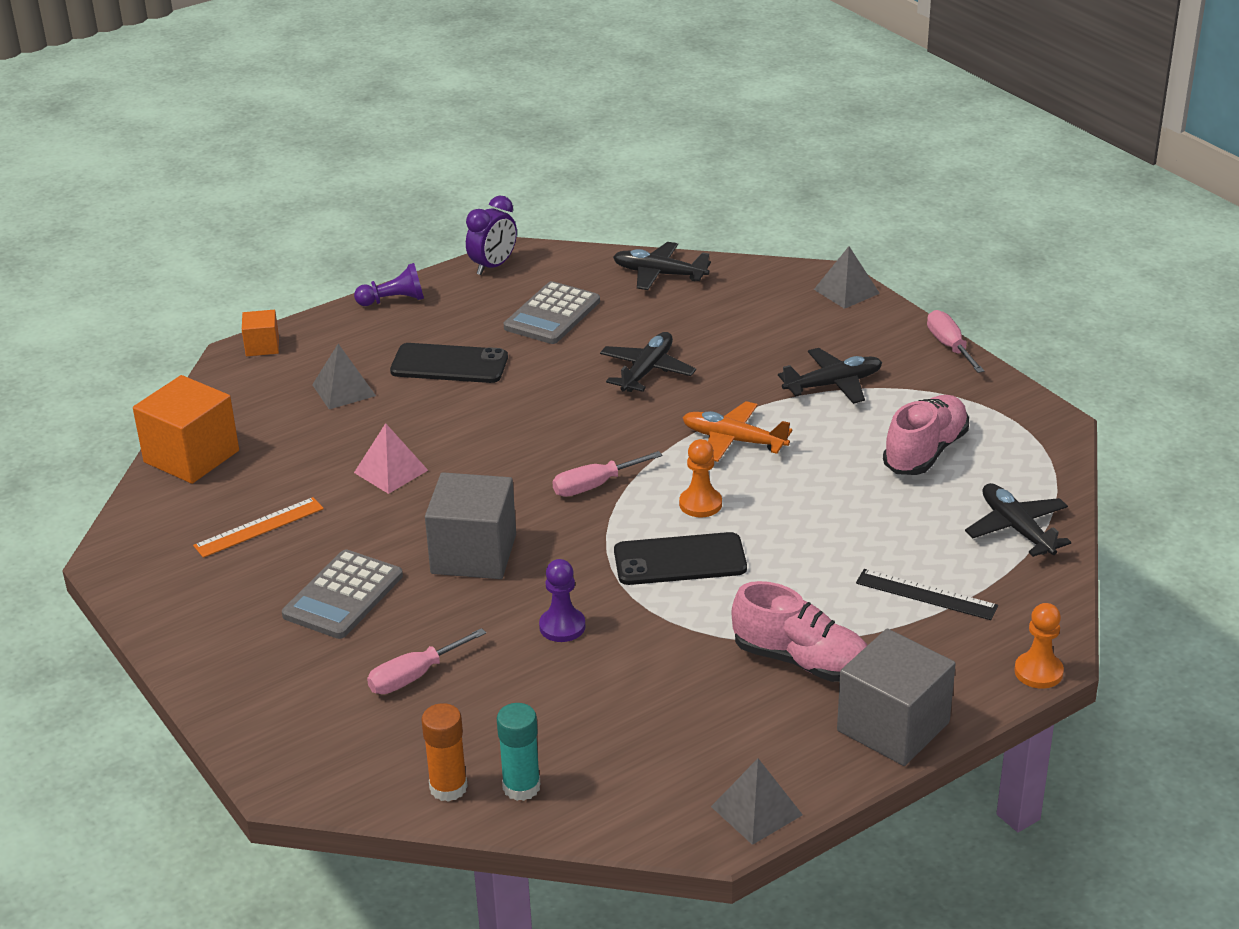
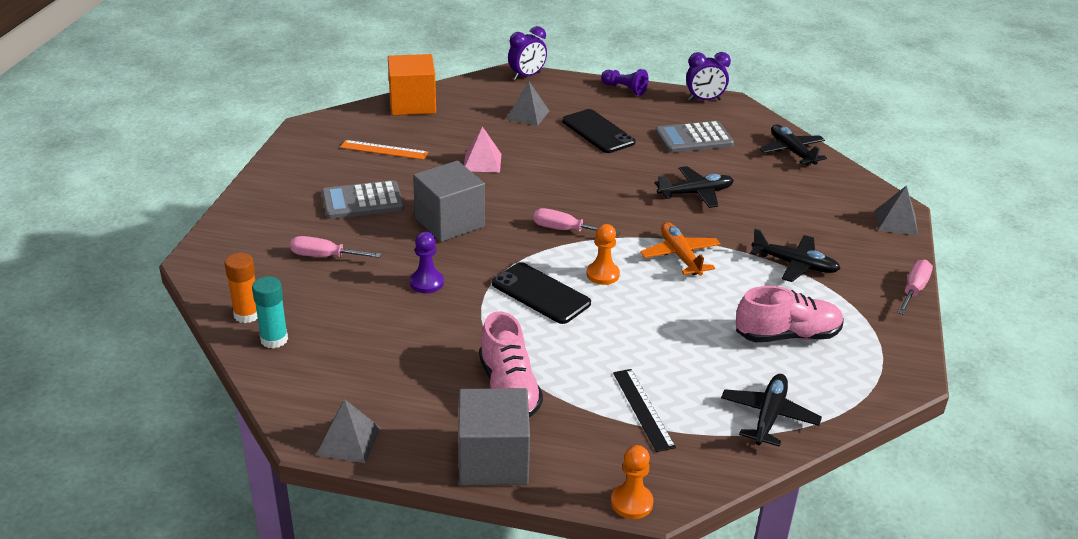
camera: 45 degrees right, 0 degrees up
(262, 346) = (527, 76): orange cube -> purple clock

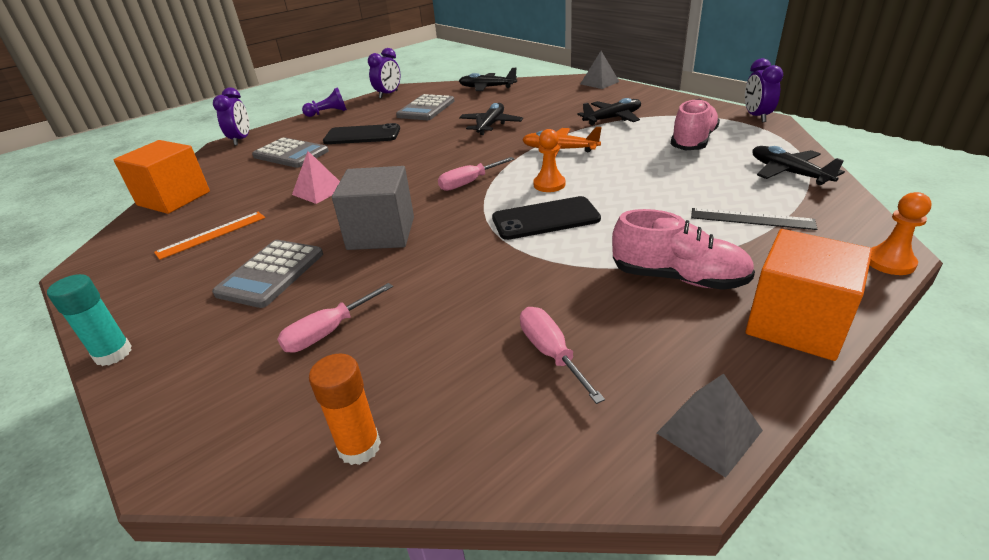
camera: 50 degrees left, 0 degrees up
(274, 339) = (441, 436): turquoise glue stick -> turquoise glue stick (113, 354)
(426, 283) = (460, 275): purple pawn -> none
(493, 460) = (796, 324): grey cube -> orange cube
(527, 115) = (291, 154): grey pyramid -> grey calculator
(911, 366) = (756, 117): none -> purple clock
(913, 290) = (675, 96): pink screwdriver -> pink screwdriver (551, 353)

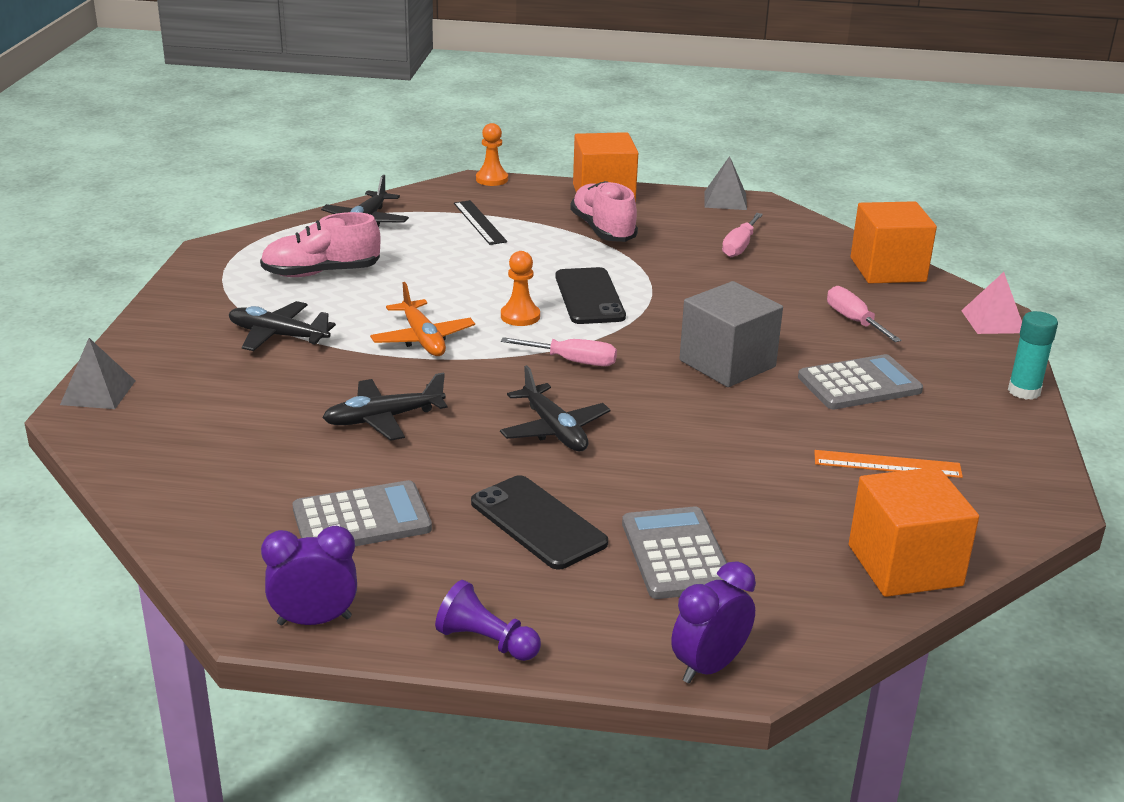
camera: 135 degrees left, 5 degrees down
(319, 191) = (720, 452): pink pyramid -> pink pyramid (993, 321)
(328, 332) = (854, 321): pink screwdriver -> pink screwdriver turned 120 degrees counterclockwise
(359, 447) = (887, 269): orange glue stick -> orange cube
(487, 87) = (190, 502): black plane -> black plane (554, 430)
(545, 219) = (589, 297): black phone -> black phone turned 45 degrees clockwise
(756, 117) = (205, 255): purple clock -> none

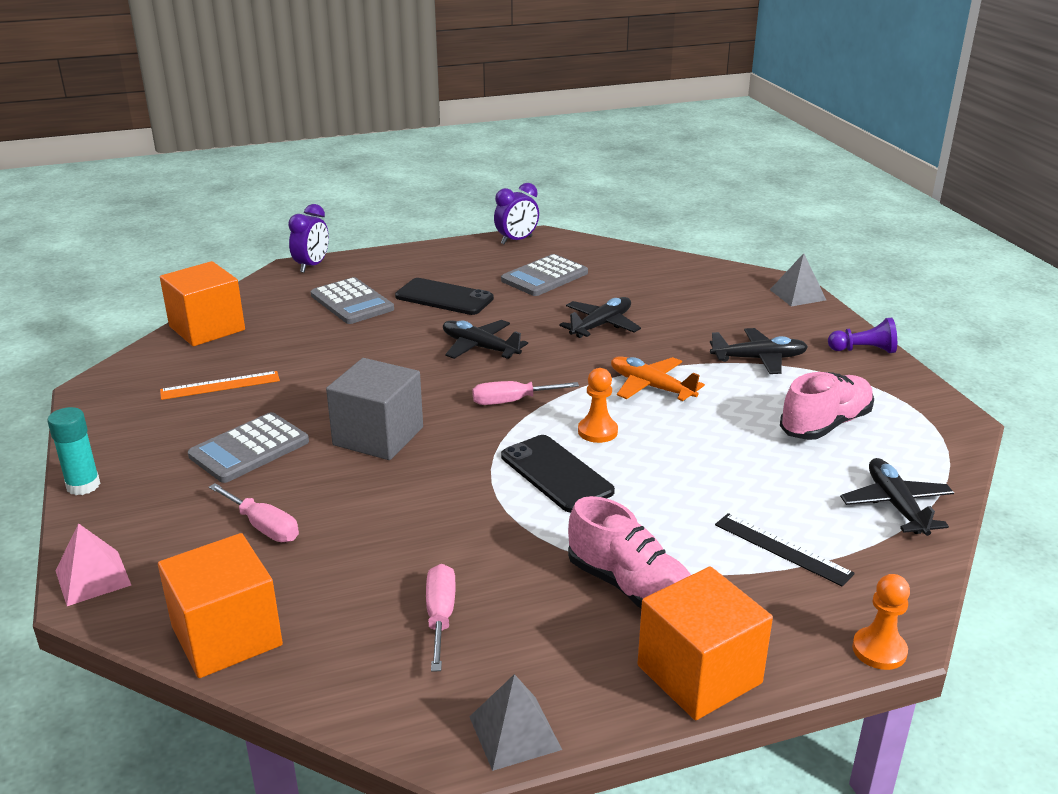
camera: 155 degrees right, 0 degrees up
(486, 641) = (428, 251): purple pawn -> purple pawn (864, 350)

